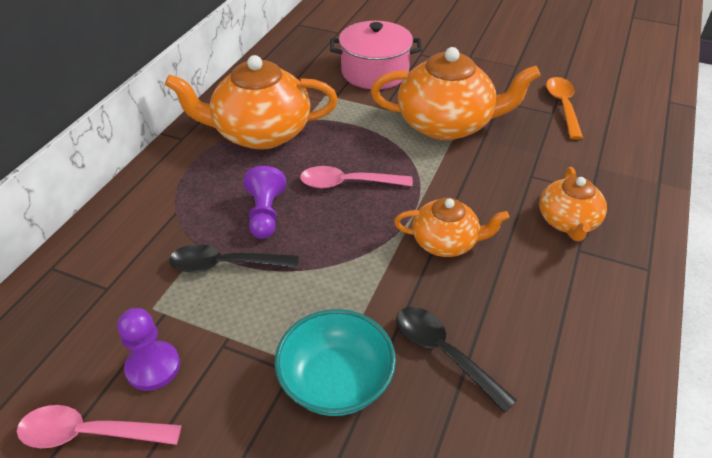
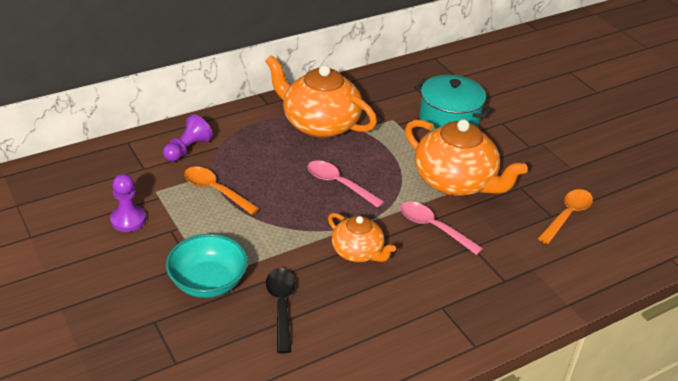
camera: 35 degrees right, 5 degrees down
(89, 433) = (73, 231): pink spoon -> pink spoon (433, 227)
(225, 264) = (215, 190): black spoon -> orange spoon
(265, 214) = (267, 175): purple pawn -> purple pawn (187, 149)
(375, 72) = (449, 120): pink pot -> turquoise pot
(568, 222) = (458, 288): orange teapot -> none

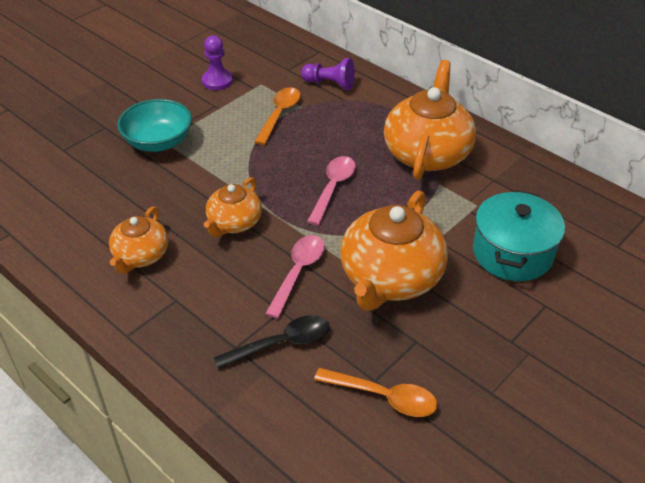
camera: 75 degrees right, 5 degrees up
(281, 306) = (143, 190): black spoon -> black spoon (281, 343)
(378, 322) = (141, 256): none -> orange teapot

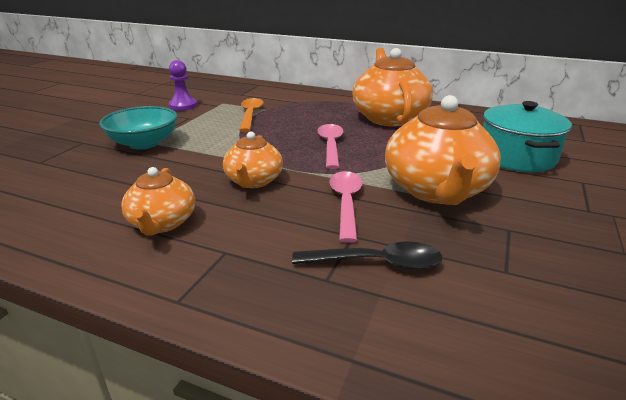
camera: 20 degrees left, 15 degrees down
(281, 343) = (377, 263): black spoon -> black spoon turned 45 degrees clockwise
(329, 84) = (280, 97): purple pawn -> none
(384, 397) = (532, 284): orange spoon -> none

